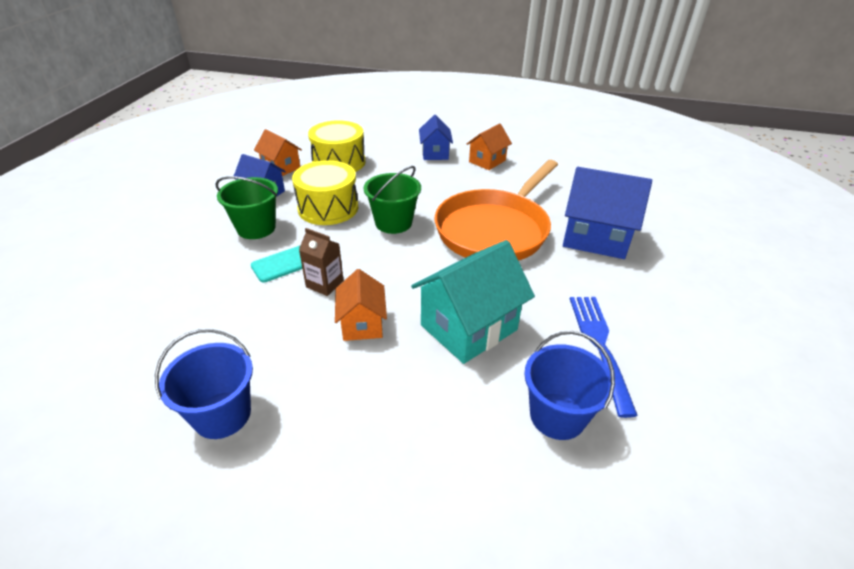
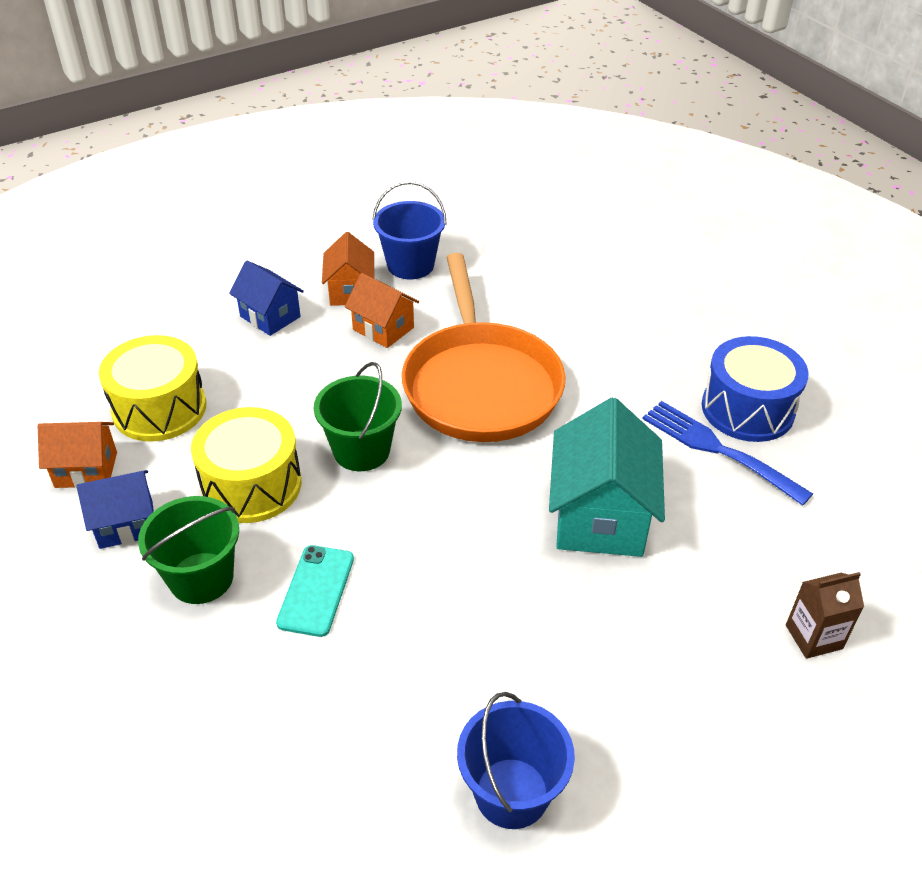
camera: 45 degrees left, 5 degrees up
(324, 284) = (398, 582): brown carton -> brown carton (813, 637)
(362, 324) = (502, 593): orange house -> orange house (383, 328)
(557, 416) = (763, 542): blue bucket -> blue bucket (410, 265)
(595, 238) = (584, 330): blue house -> none
(656, 338) = (747, 409): none -> blue drum

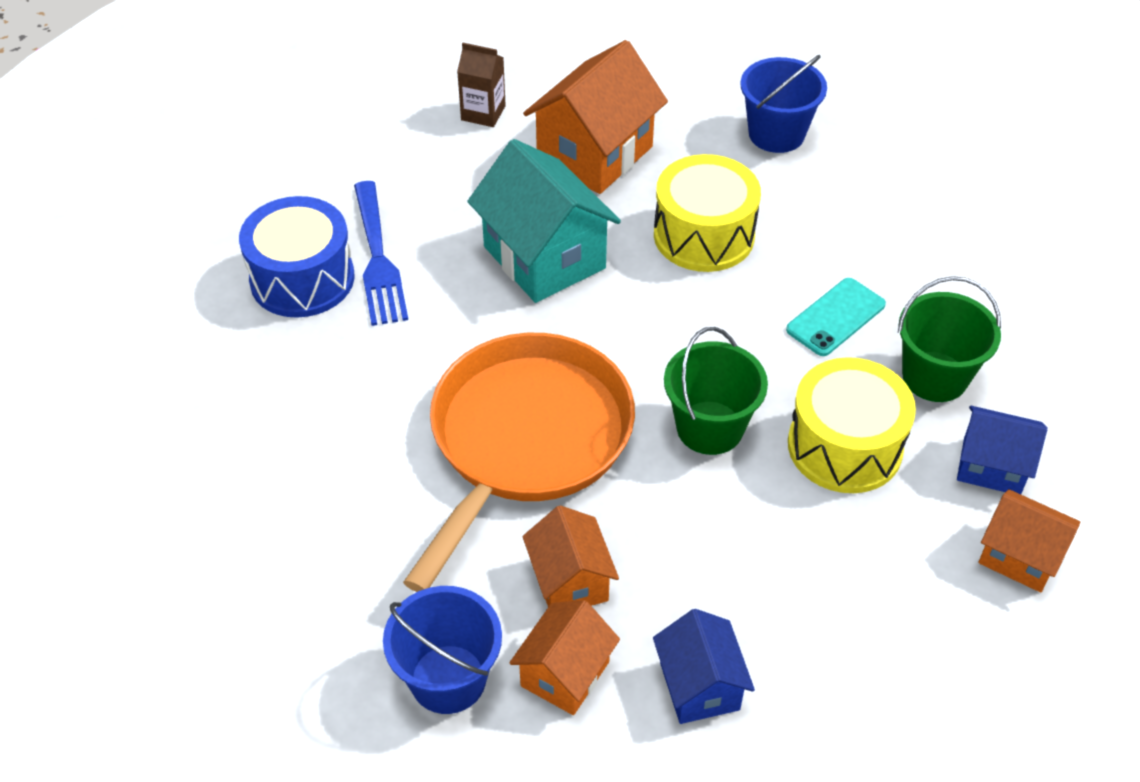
camera: 145 degrees left, 5 degrees up
(159, 408) = (908, 602): yellow drum -> yellow drum (704, 235)
(600, 517) = (544, 257): turquoise house -> turquoise house turned 75 degrees counterclockwise
(665, 649) = (595, 154): none -> orange house

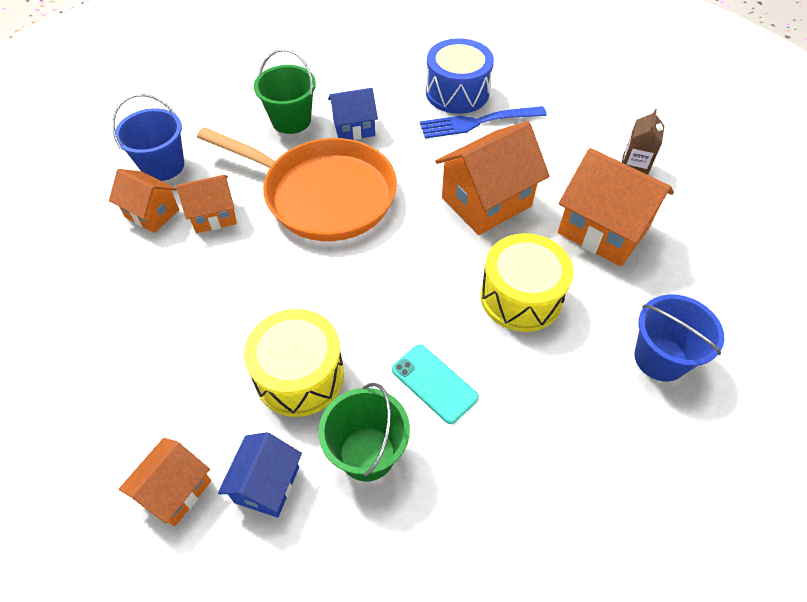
camera: 90 degrees right, 5 degrees up
(544, 257) = (486, 202): turquoise house -> orange house
(699, 686) = (125, 276): blue house -> blue house (354, 128)
(710, 428) = (325, 291): green bucket -> green bucket (291, 120)

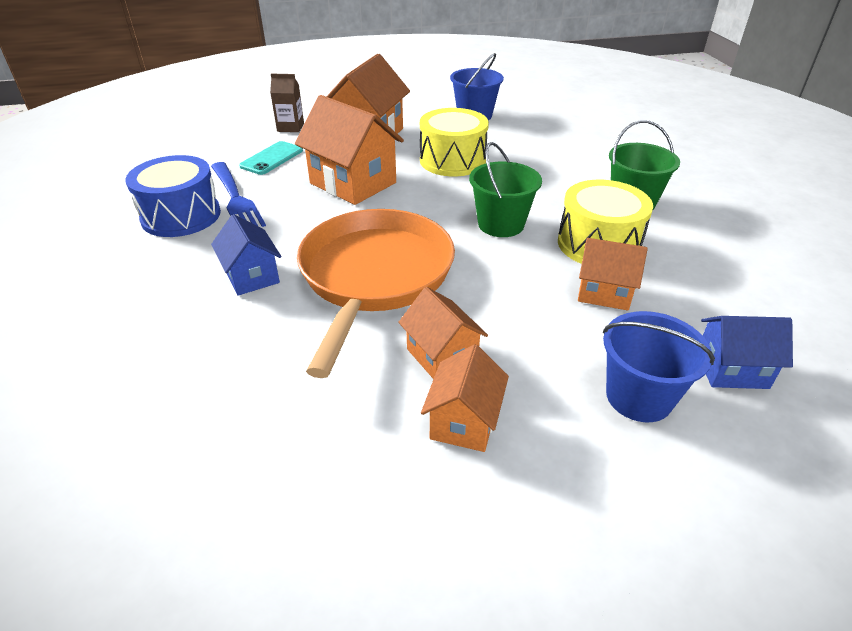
camera: 105 degrees left, 15 degrees down
(163, 166) = (363, 447): blue bucket -> blue bucket (639, 397)
(176, 490) = (750, 282): orange house -> orange house (604, 292)
(267, 484) = (697, 239): blue house -> blue house (731, 369)
(291, 120) = (239, 334): green bucket -> green bucket (501, 224)
(434, 383) = (554, 185): turquoise phone -> turquoise phone (272, 158)

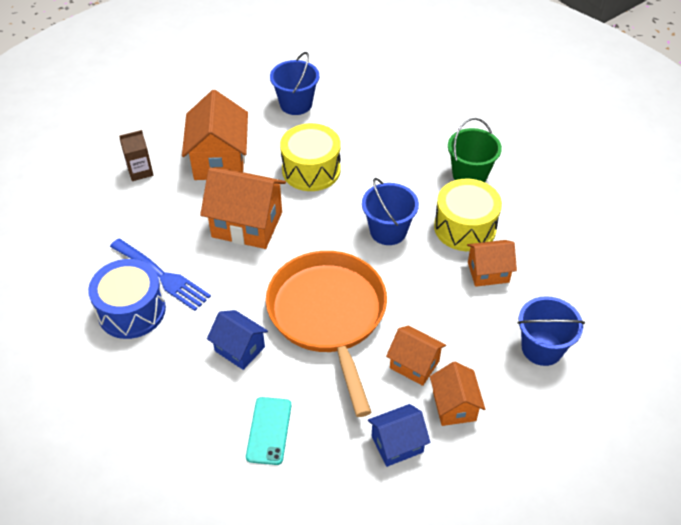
camera: 25 degrees left, 10 degrees up
(272, 158) = (155, 218): turquoise phone -> turquoise phone (269, 430)
(501, 224) = (388, 231): green bucket -> blue bucket
(731, 369) = (584, 307): blue house -> blue house (397, 444)

